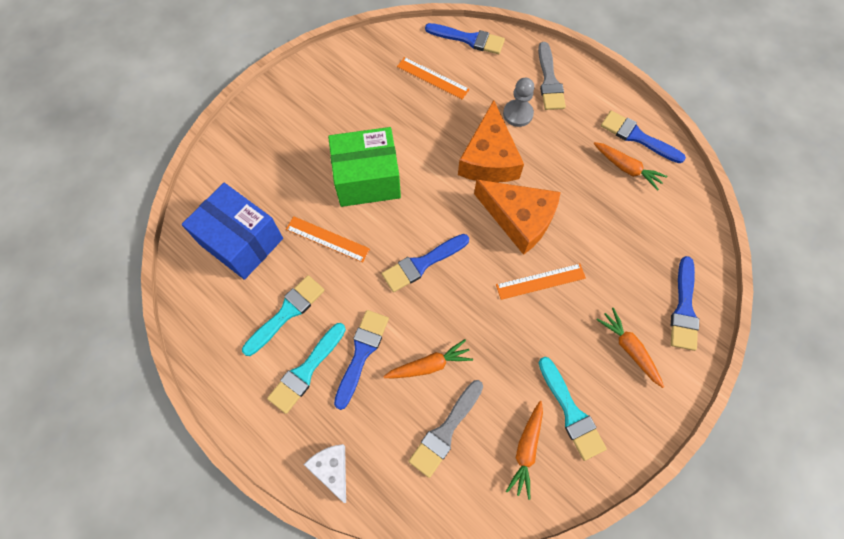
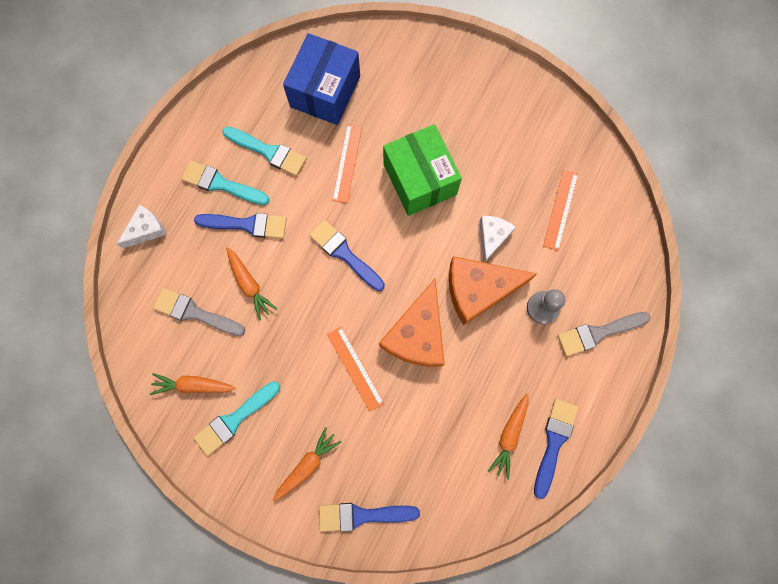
camera: 75 degrees right, 10 degrees up
(442, 135) = (492, 237): none -> white cheese
(469, 39) = (626, 234): blue brush -> none

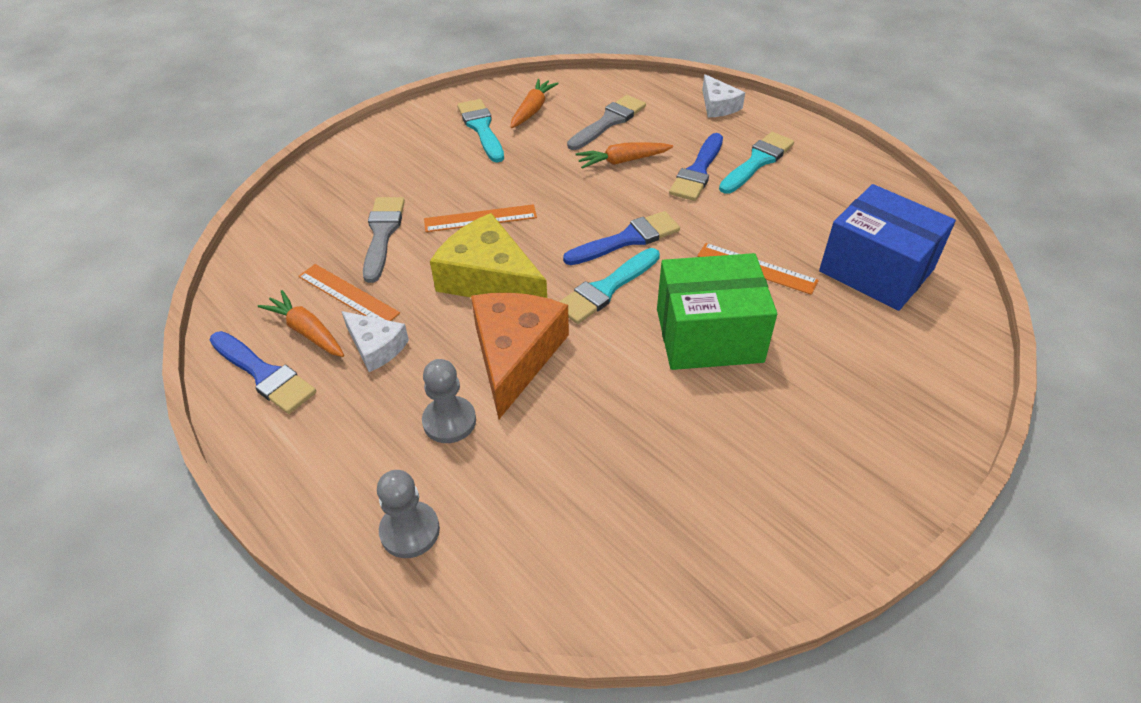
camera: 110 degrees right, 30 degrees down
(268, 152) = (792, 204): turquoise brush -> turquoise brush (606, 289)
(307, 465) = (401, 165): orange carrot -> none
(362, 515) = (321, 191): blue brush -> none
(417, 334) = (489, 279): orange cheese -> yellow cheese
(492, 237) = (587, 393): white cheese -> white cheese (376, 347)
(560, 209) = (596, 499): orange ruler -> orange ruler (348, 294)
(598, 333) = (371, 480): grey brush -> grey brush (382, 234)
(618, 297) = (410, 531): none -> grey pawn

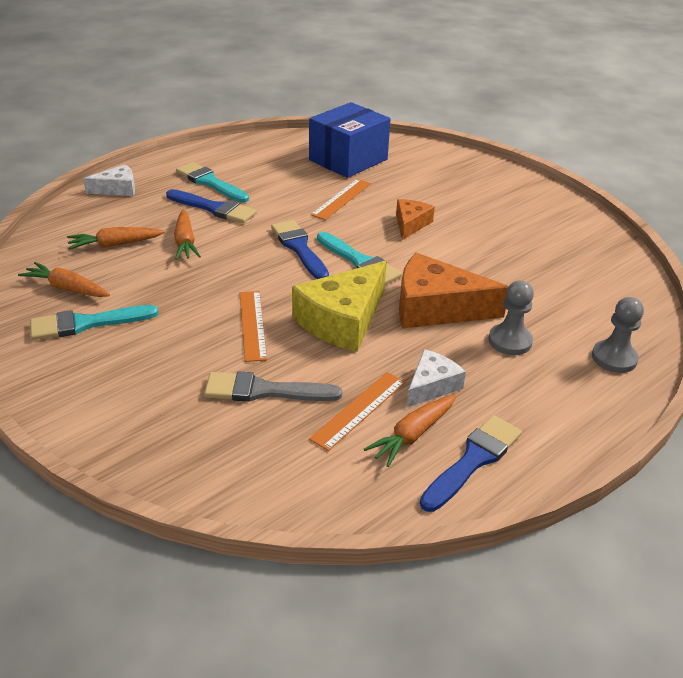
camera: 90 degrees left, 10 degrees down
(609, 122) = (115, 244): grey brush -> orange carrot
(709, 335) = (410, 224): green box -> orange cheese

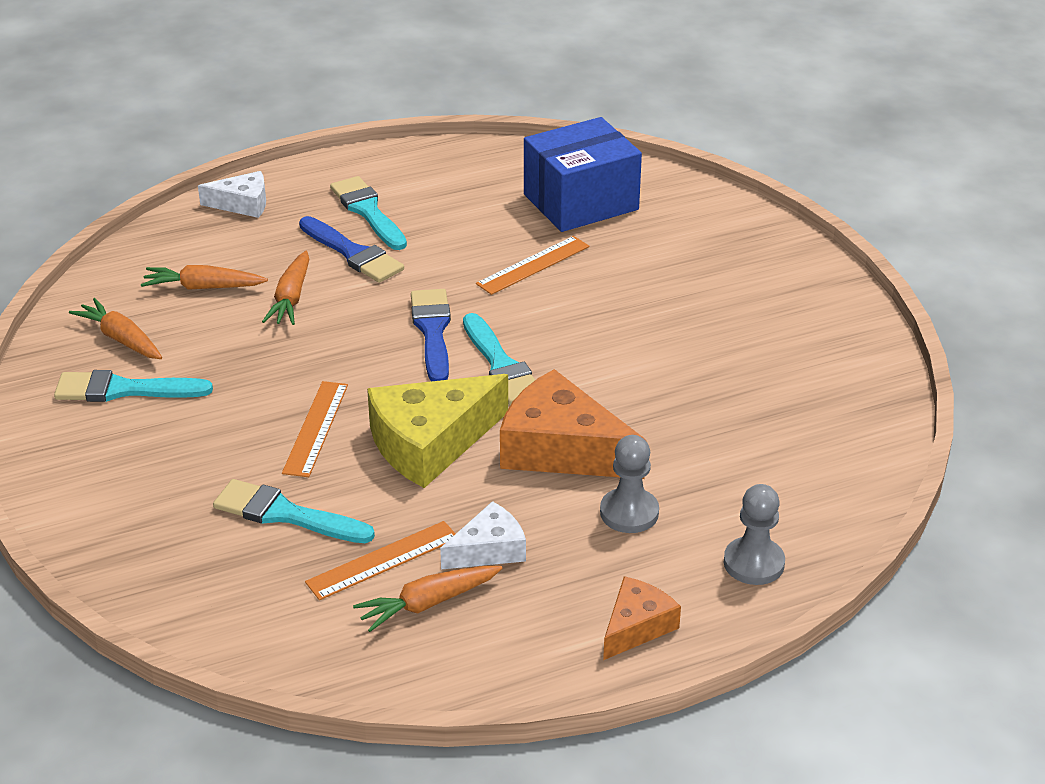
camera: 20 degrees right, 0 degrees up
(264, 391) = (285, 514): grey brush -> turquoise brush
(410, 224) = (606, 320): orange cheese -> orange cheese (637, 626)
(473, 460) = (481, 648): blue brush -> none

